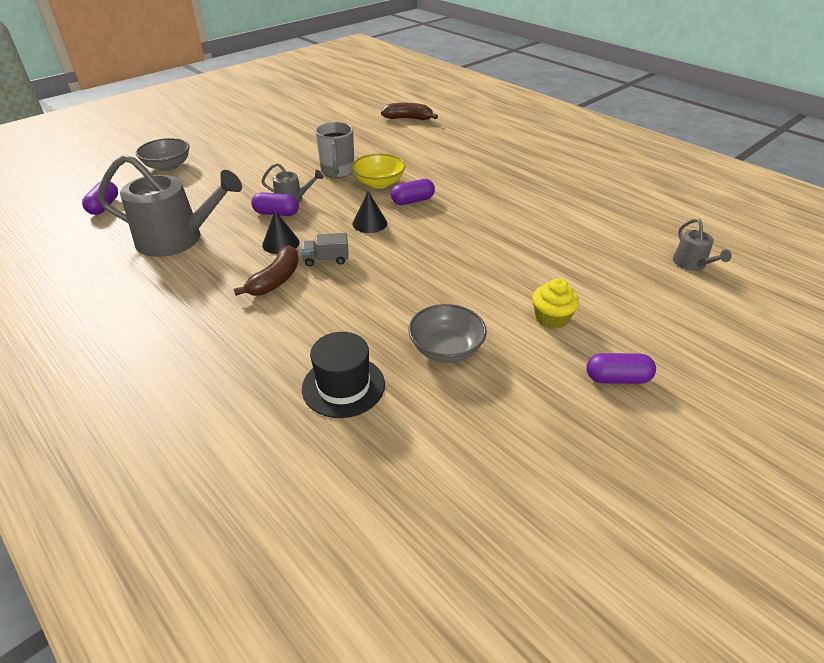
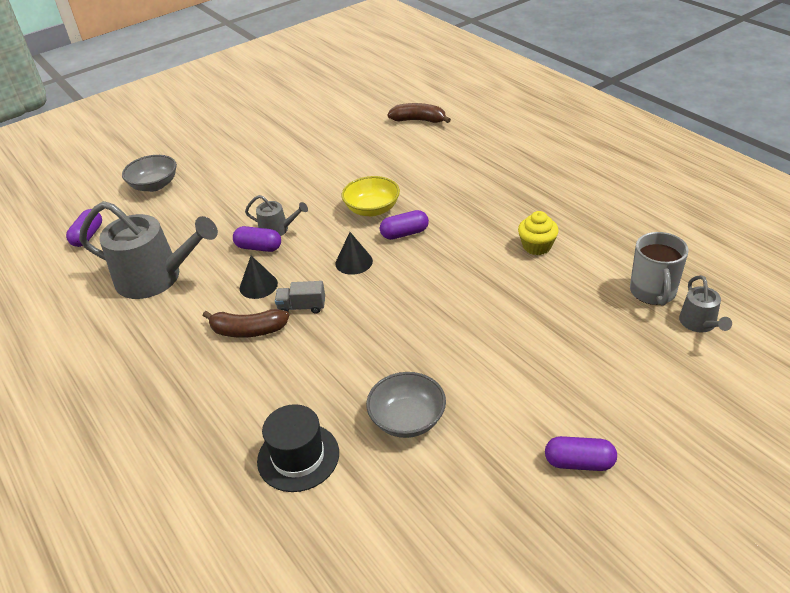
camera: 10 degrees right, 0 degrees up
(276, 280) = (248, 331): brown banana -> brown banana turned 60 degrees clockwise
(337, 171) = (330, 193): grey mug -> grey mug (653, 292)
(551, 318) = (525, 387): yellow cupcake -> yellow cupcake (537, 246)

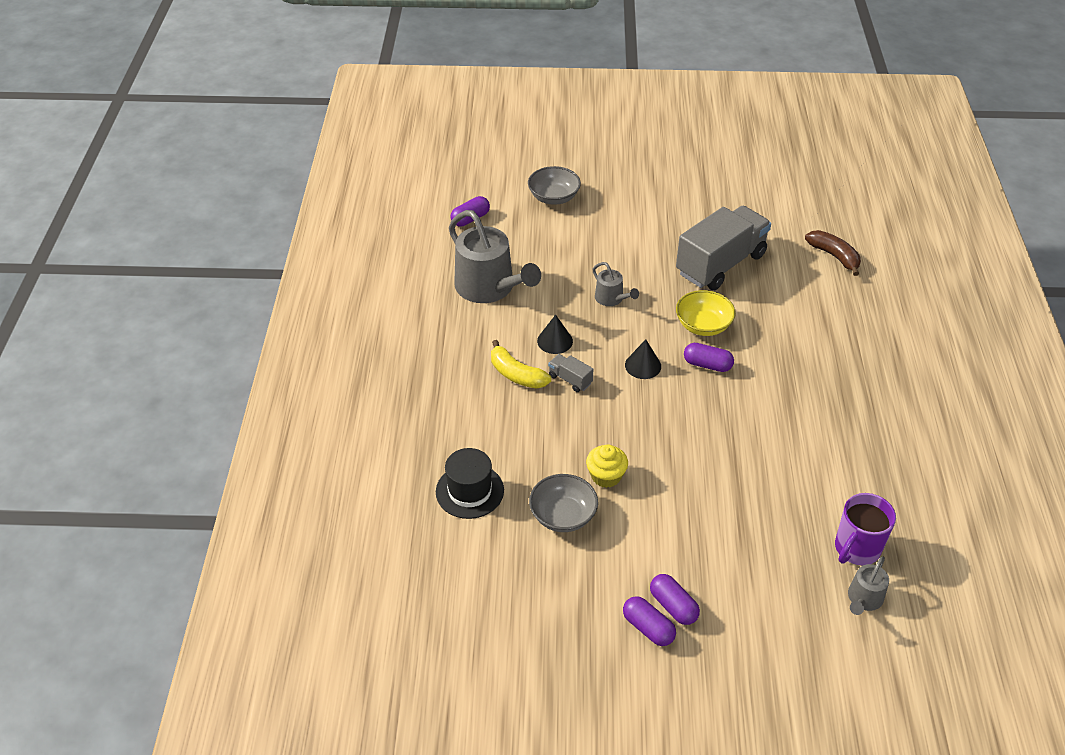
camera: 35 degrees right, 5 degrees up
(248, 331) = (516, 374): brown banana -> yellow banana
(259, 247) = (583, 307): purple capsule -> purple capsule (673, 606)
(342, 164) = (720, 264): none -> grey truck
(537, 246) = (804, 446): yellow cupcake -> yellow cupcake (606, 476)
(653, 292) = (856, 548): grey mug -> purple mug

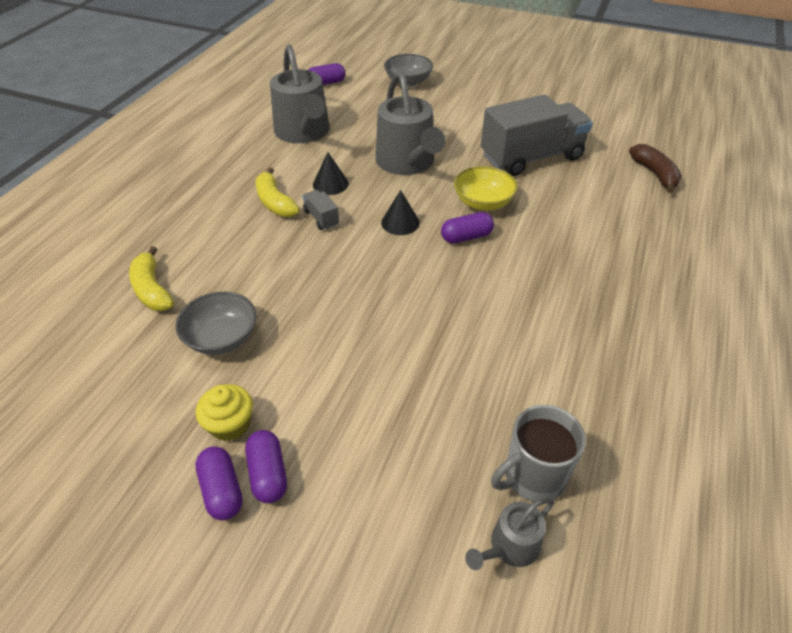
camera: 20 degrees right, 0 degrees up
(469, 491) = (152, 289): black hat -> yellow banana
(606, 476) = (293, 312): yellow cupcake -> yellow cupcake (230, 424)
(611, 298) = (407, 162): grey watering can -> grey watering can, size x2.09
(707, 365) = (466, 237): purple capsule -> purple capsule turned 60 degrees counterclockwise
(856, 548) = (533, 476): purple mug -> grey mug

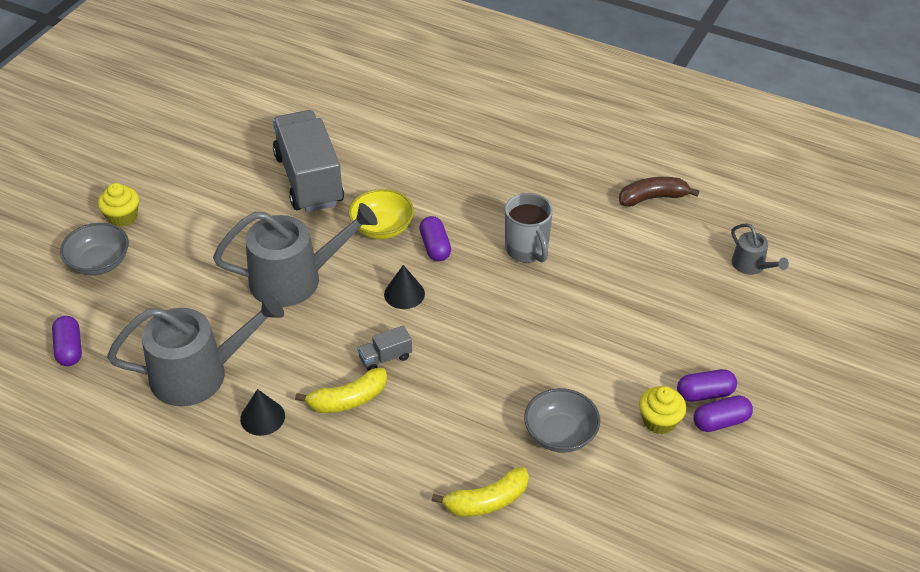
camera: 85 degrees left, 0 degrees up
(330, 184) = (322, 349): black cone -> black cone (262, 417)
(457, 83) = (122, 217): none -> yellow cupcake
(533, 476) = (699, 246): grey mug -> grey mug (527, 249)
(655, 174) = (359, 102): brown banana -> brown banana (653, 198)

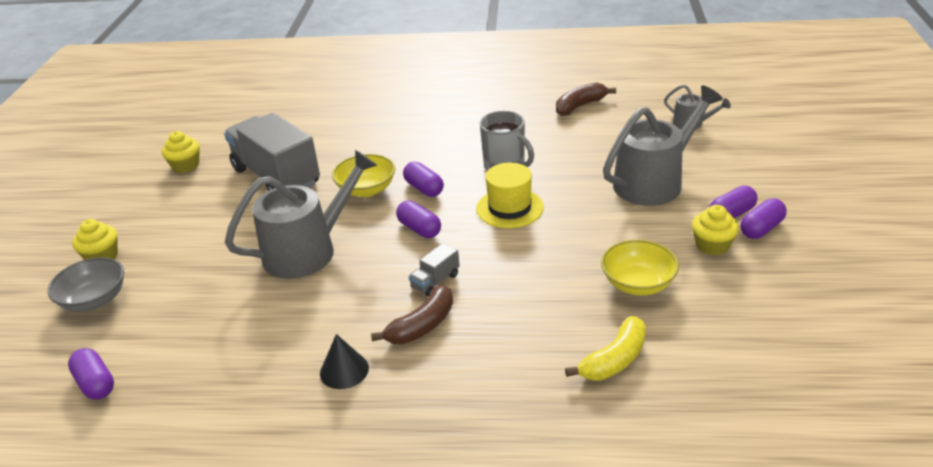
camera: 20 degrees left, 10 degrees down
(198, 374) = (253, 357): grey watering can -> grey watering can (654, 182)
(235, 133) = (186, 165): none -> yellow cupcake
(348, 400) = (422, 326): yellow banana -> brown banana
(404, 294) = (419, 229): black cone -> purple capsule
(500, 302) = (509, 208): none -> yellow hat
(560, 434) = (638, 284): grey bowl -> yellow bowl

